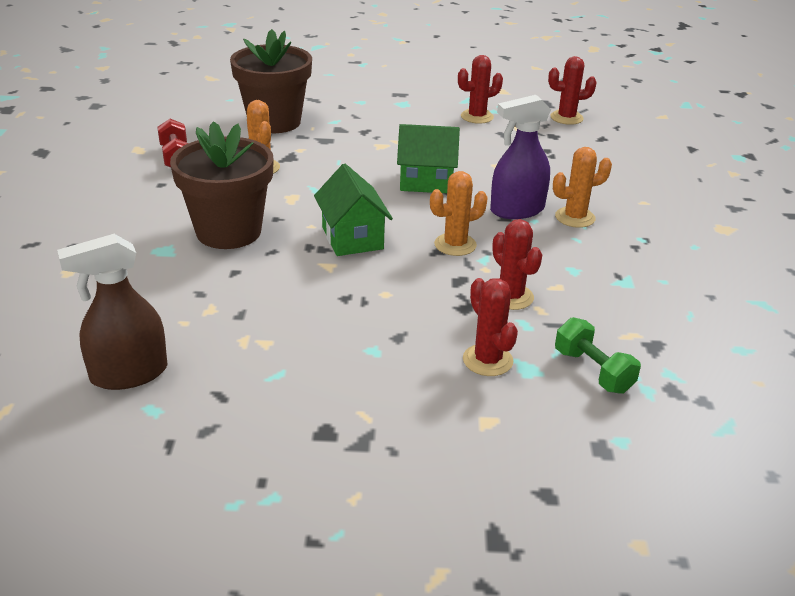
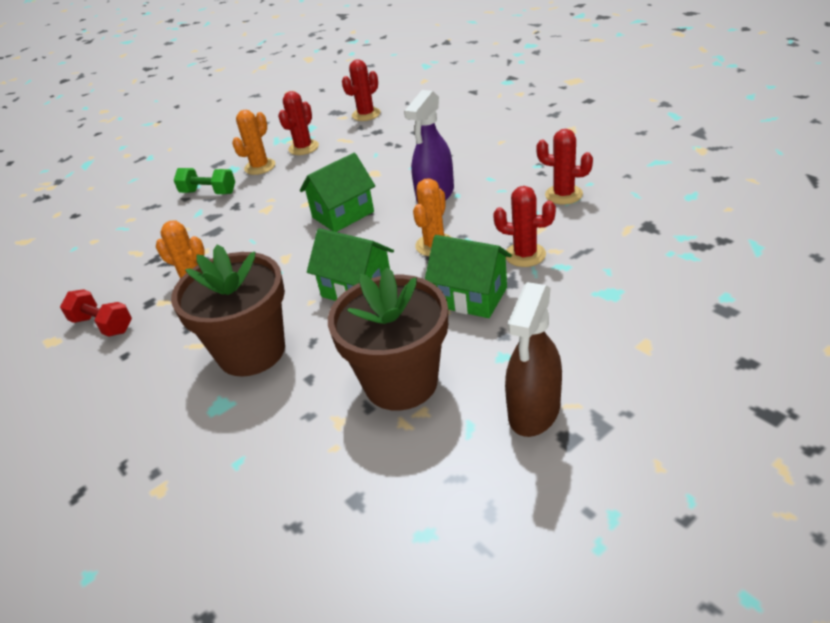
camera: 35 degrees left, 5 degrees up
(128, 374) = (358, 525): brown spray bottle -> brown spray bottle (534, 411)
(274, 122) = (146, 242): brown flower pot -> brown flower pot (401, 382)
(419, 297) = (471, 297): none -> green house
(487, 360) = (580, 306): red cactus -> red cactus (563, 195)
(575, 217) = (478, 177): orange cactus -> orange cactus (260, 167)
(593, 371) = (645, 266): green dumbbell -> green dumbbell (209, 192)

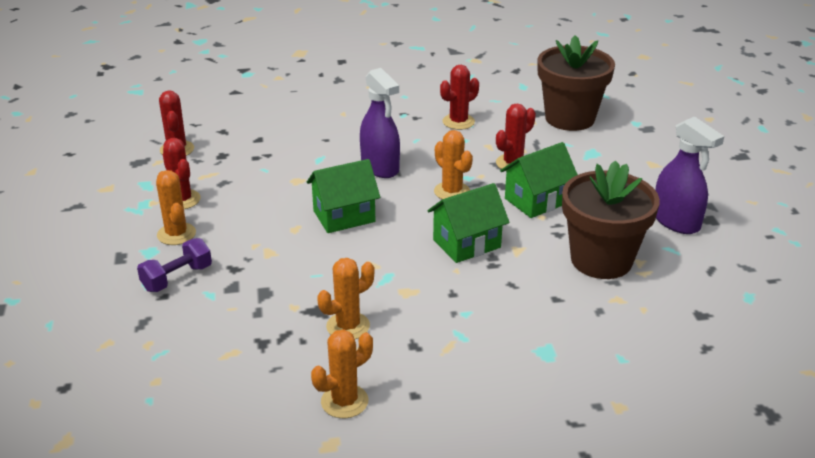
camera: 65 degrees left, 5 degrees down
(102, 325) = (344, 401): red dumbbell -> orange cactus
(209, 192) = (177, 278): green dumbbell -> purple dumbbell
(251, 351) = (491, 318): brown flower pot -> brown flower pot (569, 118)
(343, 214) = (344, 216): green house -> green house turned 75 degrees clockwise
(534, 411) = (676, 221): brown spray bottle -> purple spray bottle

